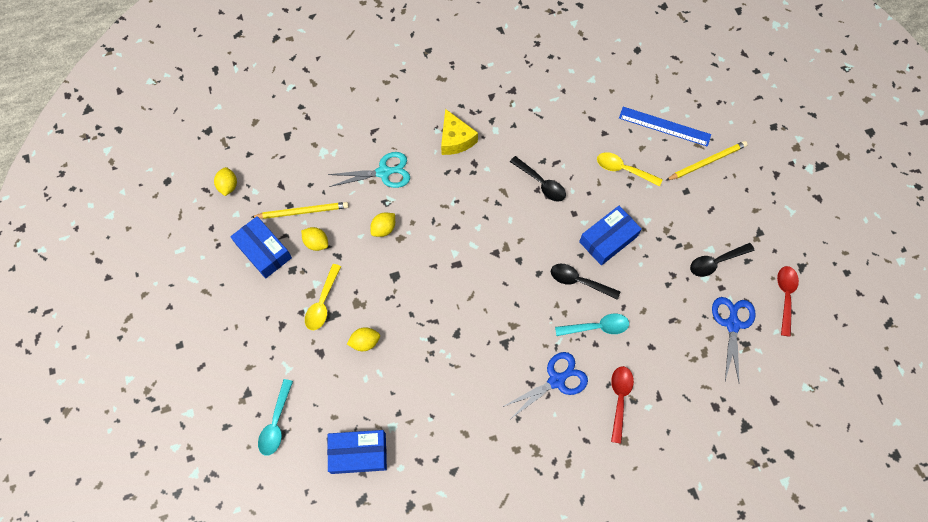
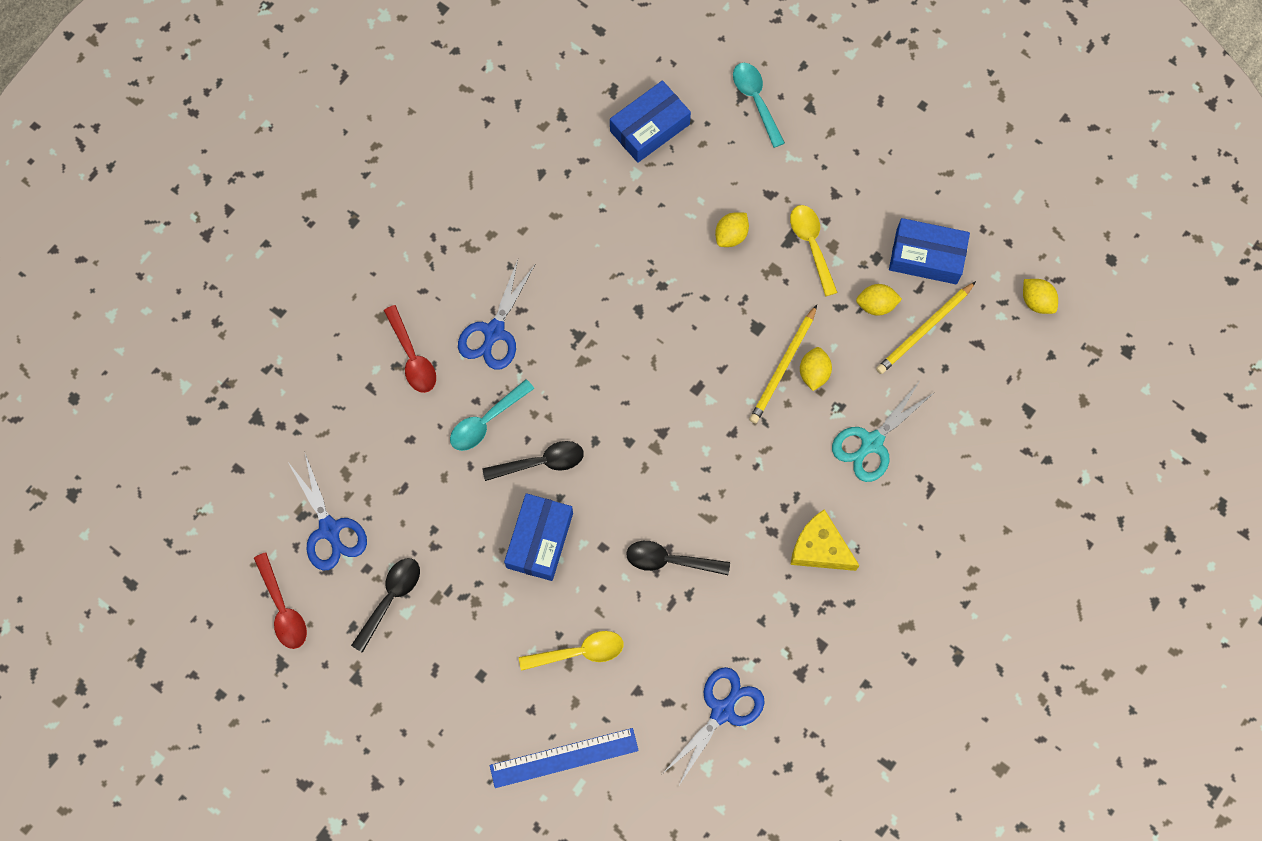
camera: 145 degrees right, 5 degrees up
(565, 98) = (723, 710): none -> blue scissors
(706, 162) = (477, 739): yellow pencil -> yellow pencil (783, 366)

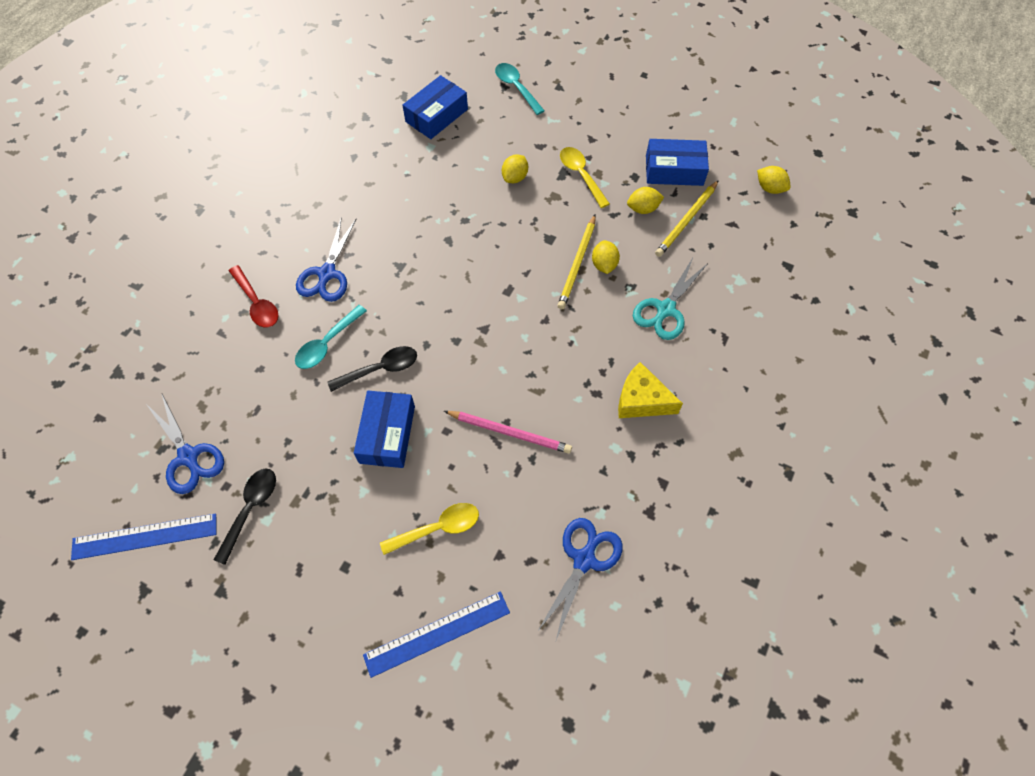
camera: 10 degrees left, 10 degrees down
(283, 609) = (145, 536): red spoon -> blue ruler
(669, 560) = (509, 432): black spoon -> pink pencil

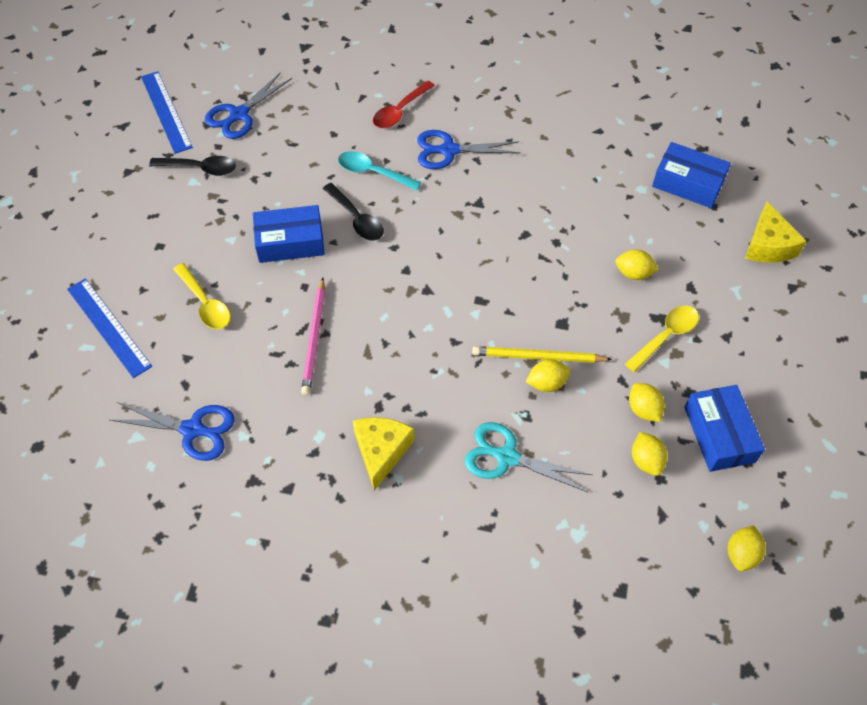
camera: 75 degrees right, 5 degrees down
(516, 88) = (768, 245): turquoise spoon -> yellow cheese
(687, 220) = (646, 460): yellow pencil -> yellow lemon

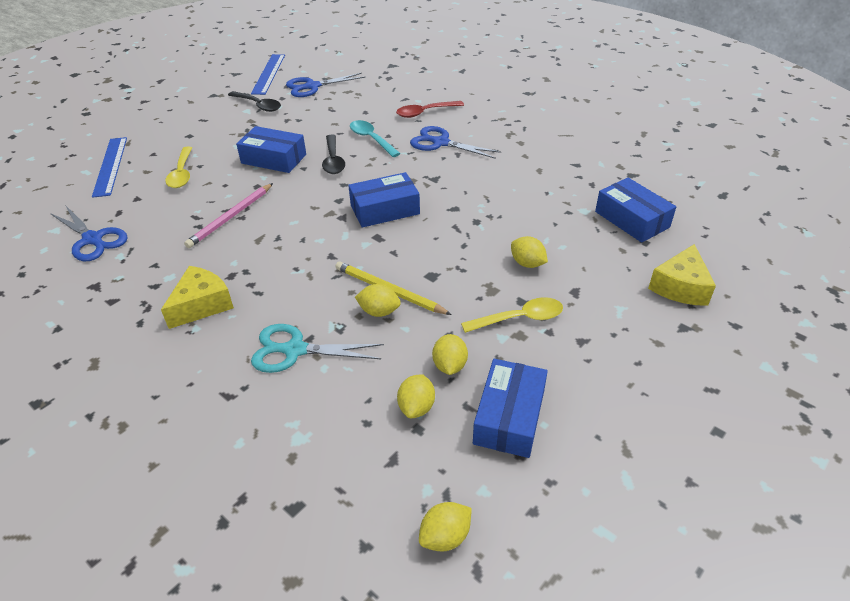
camera: 30 degrees right, 15 degrees down
(461, 263) = (385, 209): none -> blue box
(506, 457) = (294, 350): turquoise scissors -> turquoise scissors turned 45 degrees counterclockwise

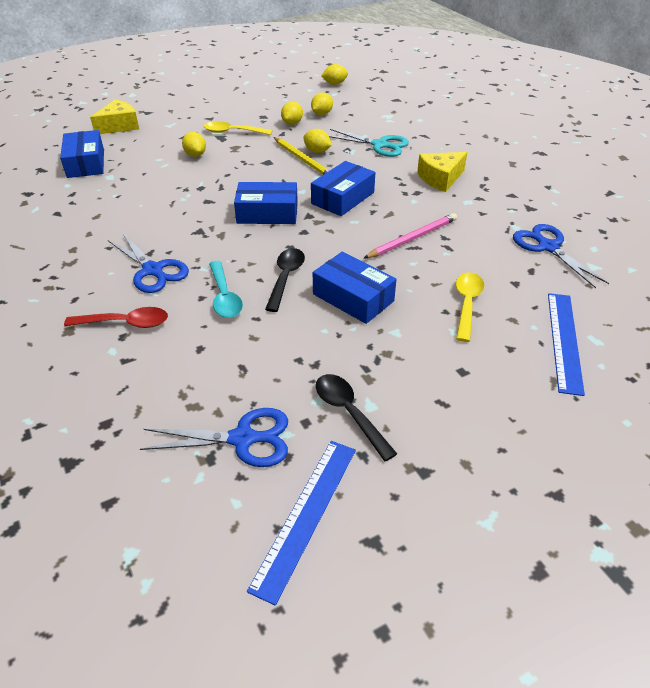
camera: 160 degrees left, 0 degrees up
(509, 417) = (278, 103): blue box -> blue box (343, 198)

